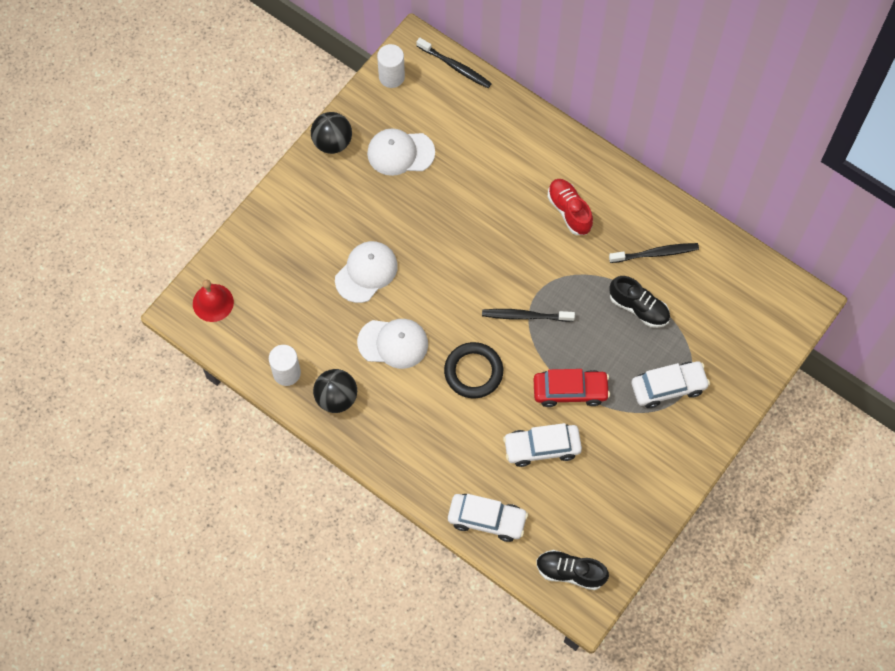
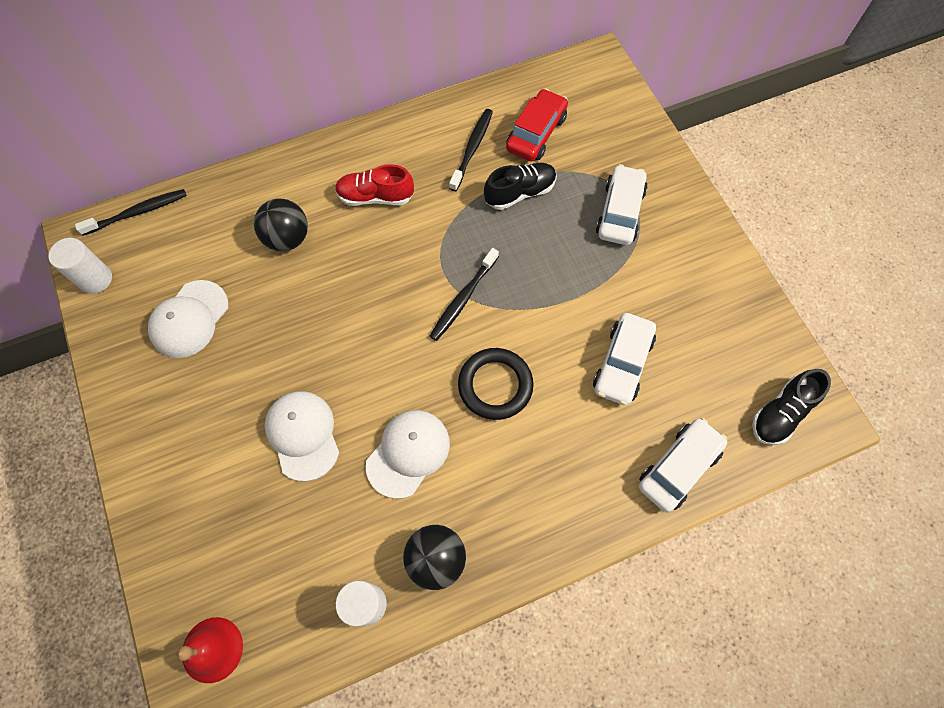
camera: 60 degrees left, 0 degrees up
(332, 142) = (119, 384): black ball -> black ball (287, 238)
(570, 391) = (573, 302): red car -> red car (536, 133)

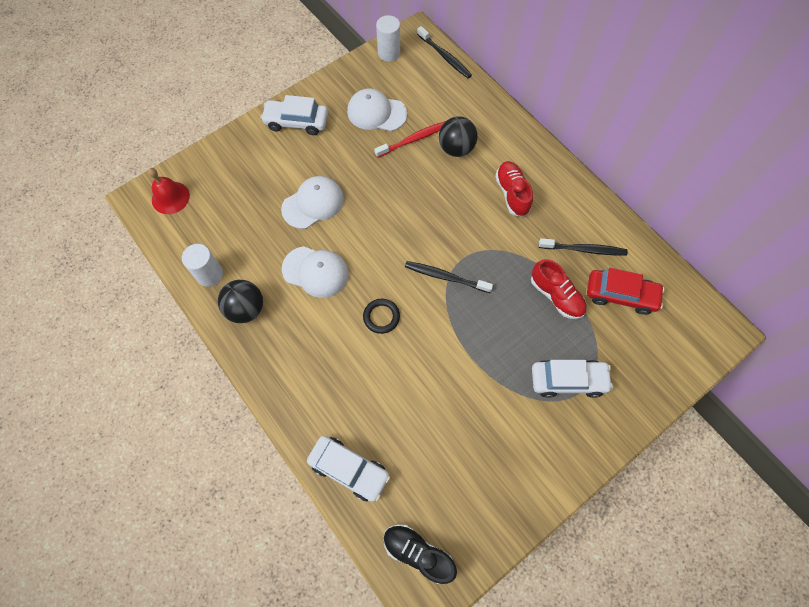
camera: 75 degrees right, 0 degrees up
(253, 284) = (413, 139): none -> red toothbrush
(495, 385) = (381, 317): black ring -> black ring, size x0.63
(520, 193) = (556, 296): black shoe -> red shoe
(622, 364) = (426, 409): white car -> white car (296, 122)

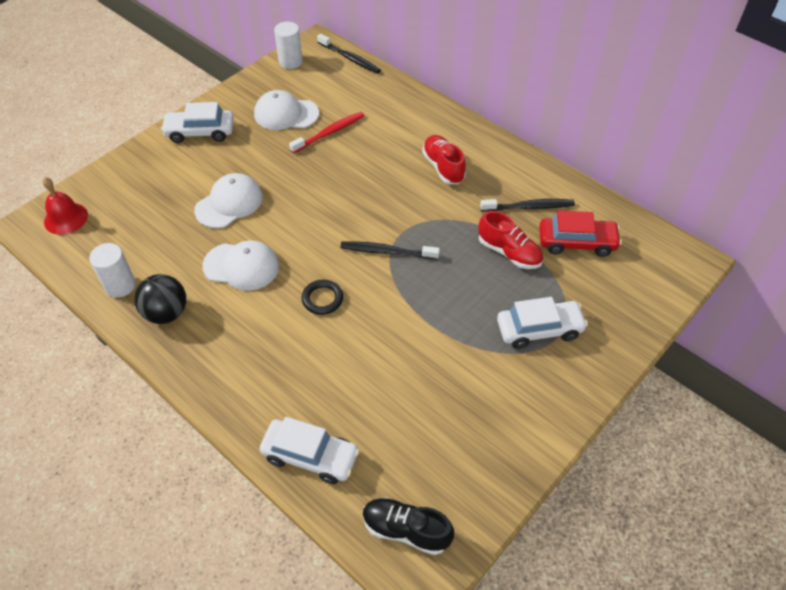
camera: 10 degrees left, 15 degrees down
(456, 148) = (376, 135): black ball -> none

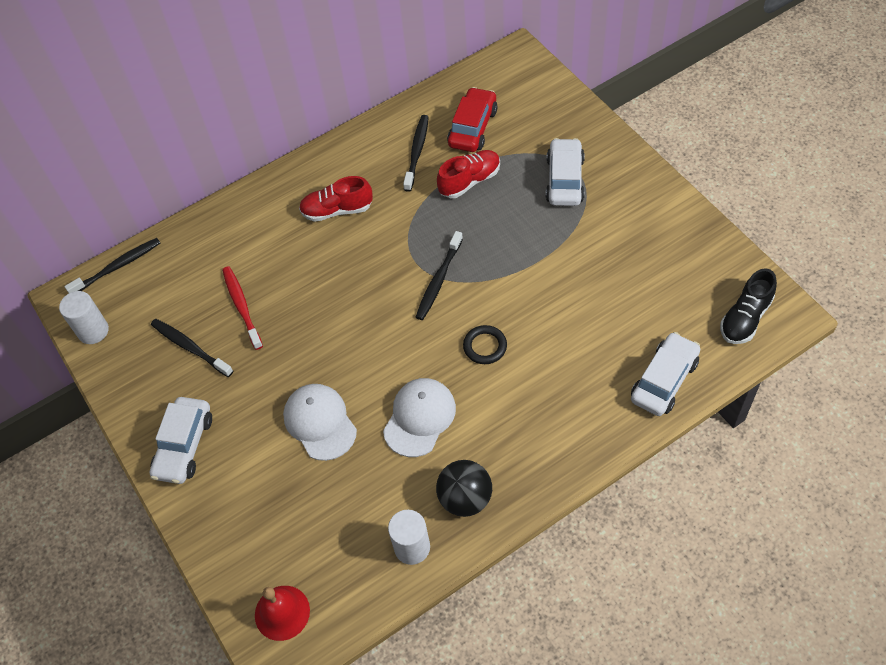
camera: 70 degrees left, 5 degrees up
(286, 114) = (190, 347): white cap -> black toothbrush

